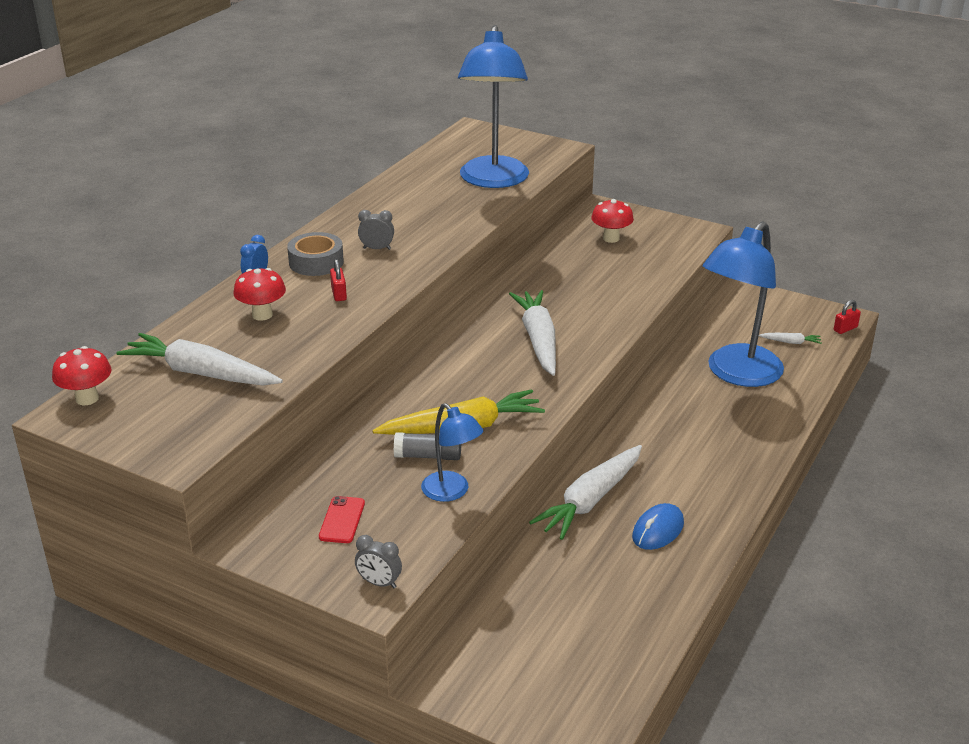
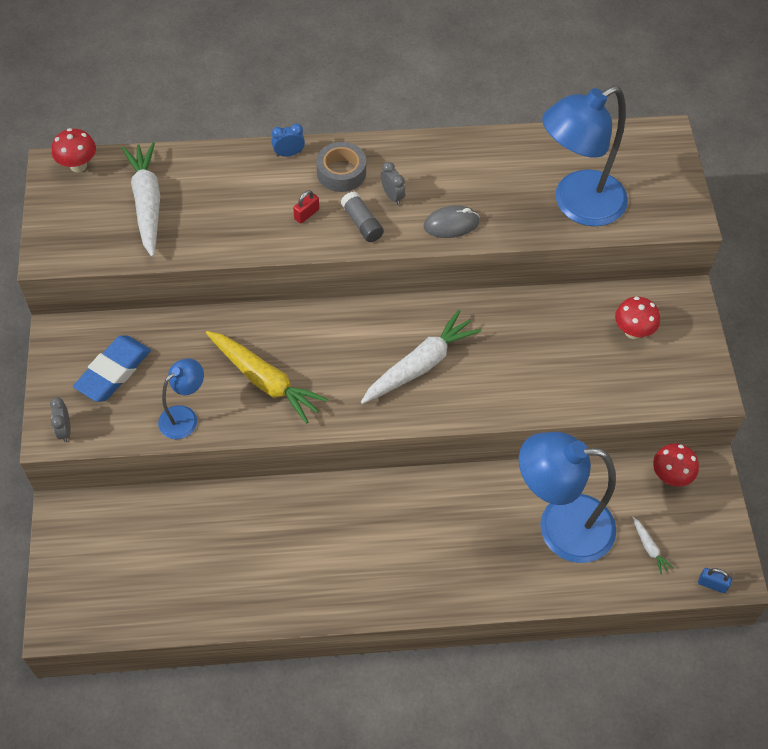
camera: 55 degrees right, 25 degrees up
(262, 315) = (243, 188): red mushroom -> red mushroom (670, 476)
(342, 520) = (113, 371): red phone -> blue eraser
(428, 456) = (216, 379): grey glue stick -> grey glue stick (362, 223)
(443, 234) = (451, 224): none -> grey mouse
(451, 492) = (184, 417): blue lamp -> blue lamp turned 150 degrees counterclockwise
(590, 500) = (305, 503): white carrot -> none
(658, 530) = (300, 565): blue mouse -> none
(845, 329) = (712, 584): red padlock -> blue padlock

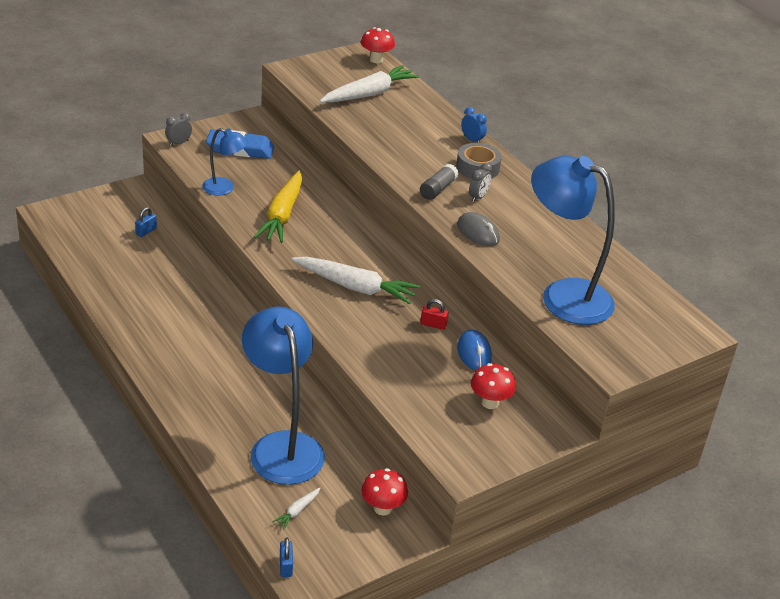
camera: 60 degrees right, 20 degrees down
(153, 528) = (146, 231): none -> blue padlock
(306, 214) = (422, 162): red padlock -> red padlock (433, 324)
(561, 311) = (474, 353): none -> blue mouse

